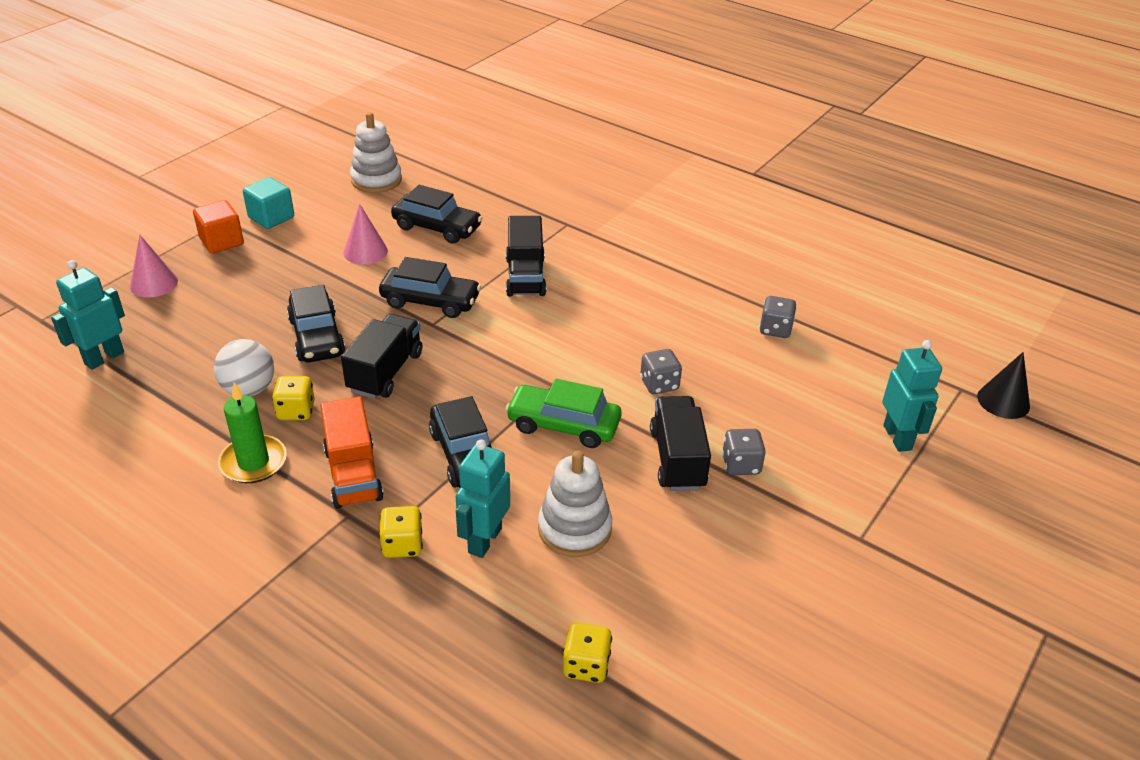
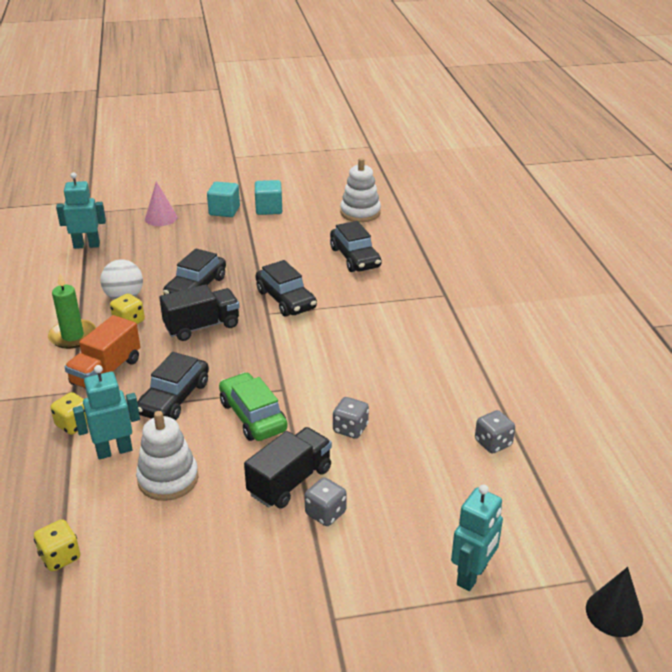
camera: 45 degrees right, 5 degrees down
(222, 241) = (224, 211): orange cube -> turquoise cube
(365, 251) = (292, 252): pink cone -> none
(525, 276) = (365, 314): black truck -> none

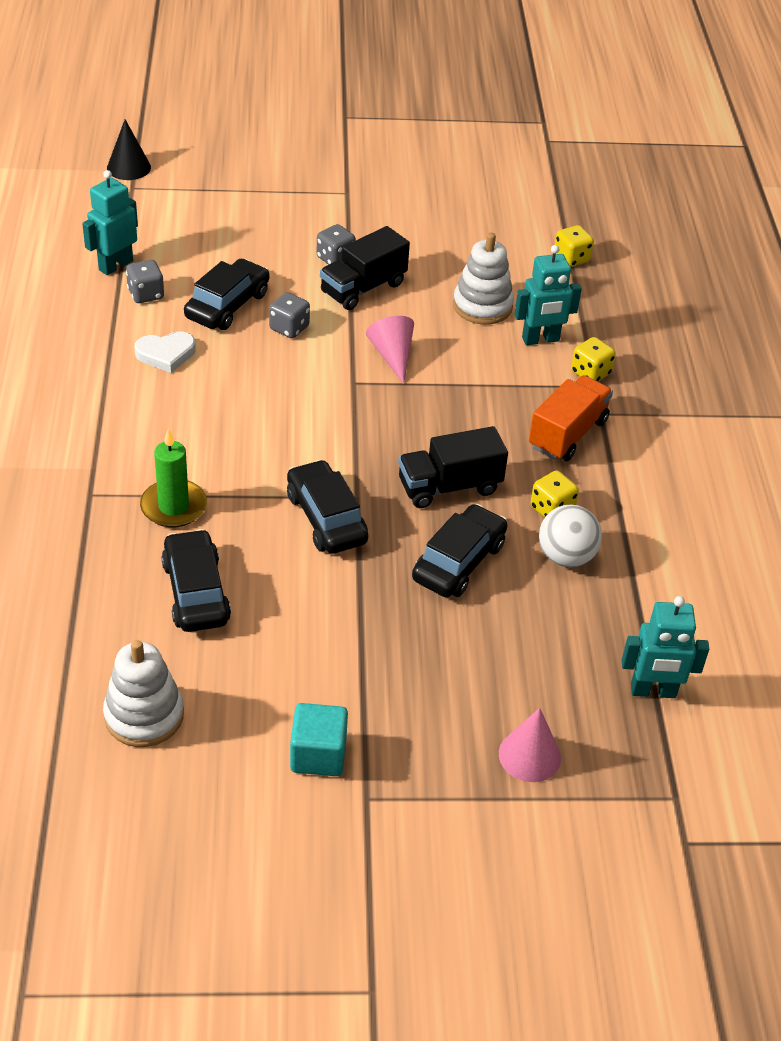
camera: 175 degrees left, 10 degrees up
(73, 336) = (624, 495): green candle -> green candle (173, 506)
(174, 398) = (481, 389): black car -> black car (227, 305)
(224, 211) = (406, 761): turquoise cube -> none
(253, 416) = (392, 356): green car -> pink cone
(445, 391) = (166, 354): none -> white heart
(472, 575) = (225, 202): turquoise robot -> turquoise robot (115, 265)

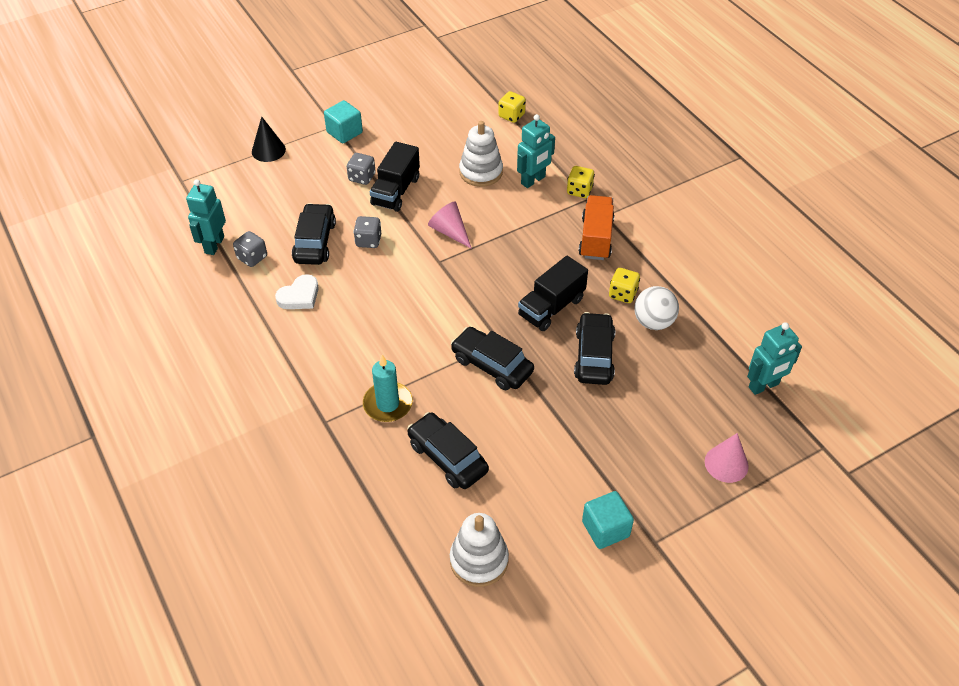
camera: 25 degrees left, 5 degrees up
(129, 167) = (167, 166): black cone -> black cone (268, 150)
(173, 506) = (388, 404): green candle -> turquoise candle
(353, 204) = (344, 132): none -> turquoise cube

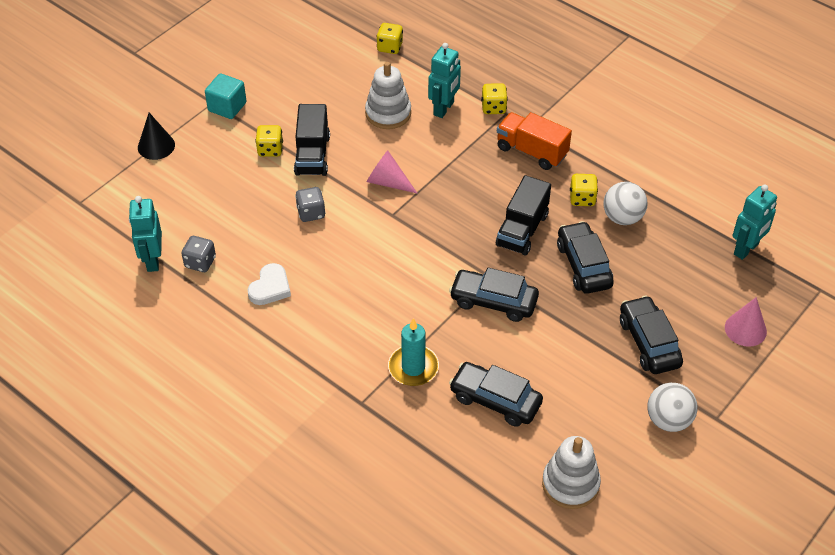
camera: 20 degrees left, 0 degrees up
(315, 242) = (257, 229): black car -> black car (649, 342)
(362, 177) = (270, 149): grey dice -> yellow dice
(596, 238) = (531, 151): orange truck -> orange truck turned 45 degrees counterclockwise
(605, 529) = (668, 420): turquoise cube -> white ball

